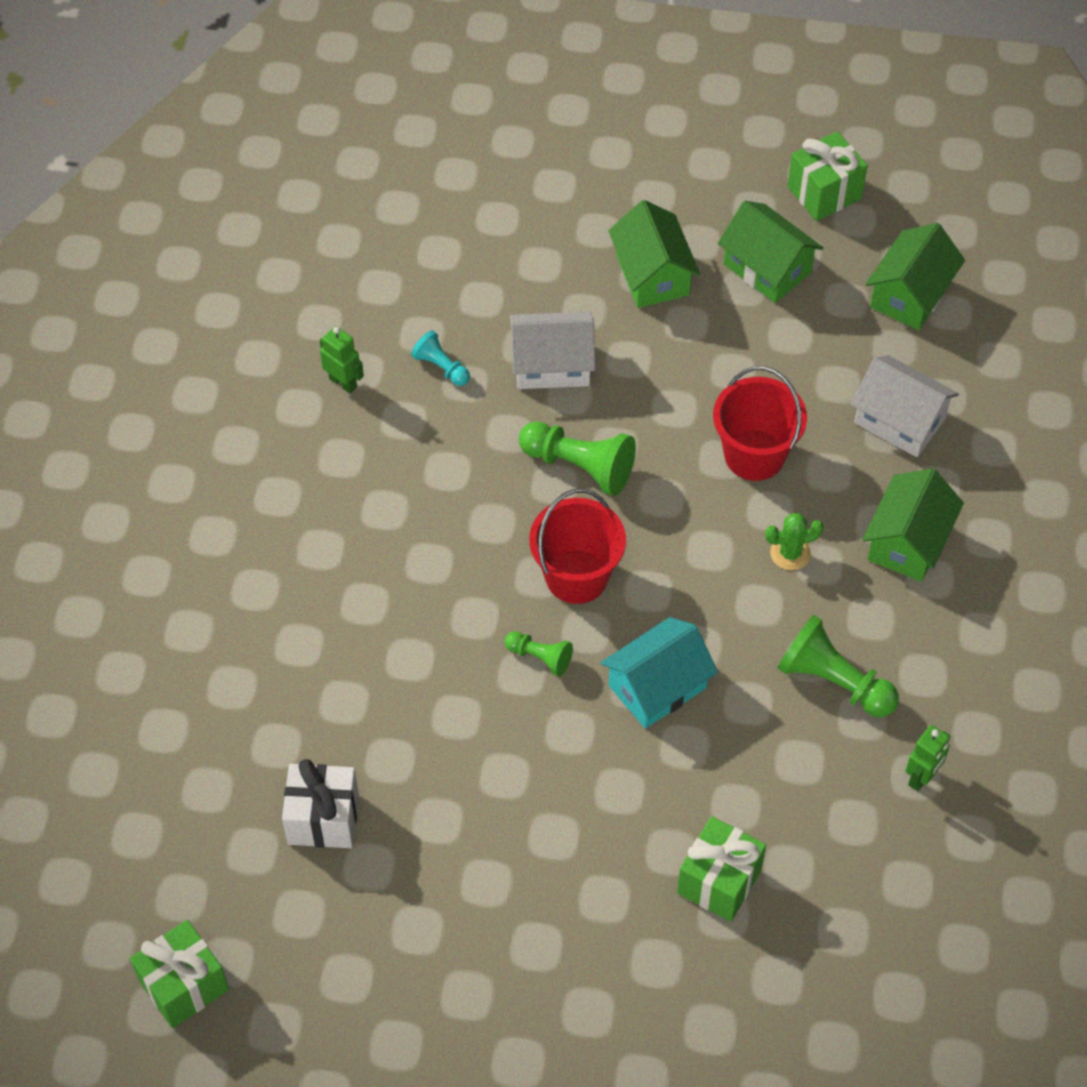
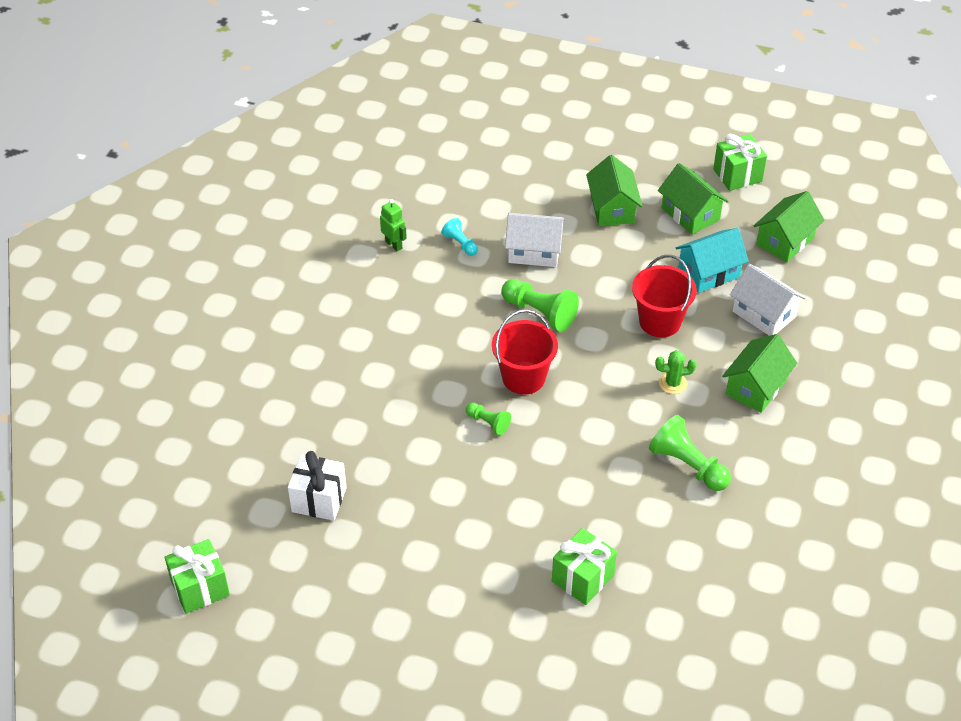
camera: 10 degrees right, 10 degrees down
(657, 686) = (564, 451): turquoise house -> turquoise house (709, 273)
(922, 777) = (739, 534): green robot -> none

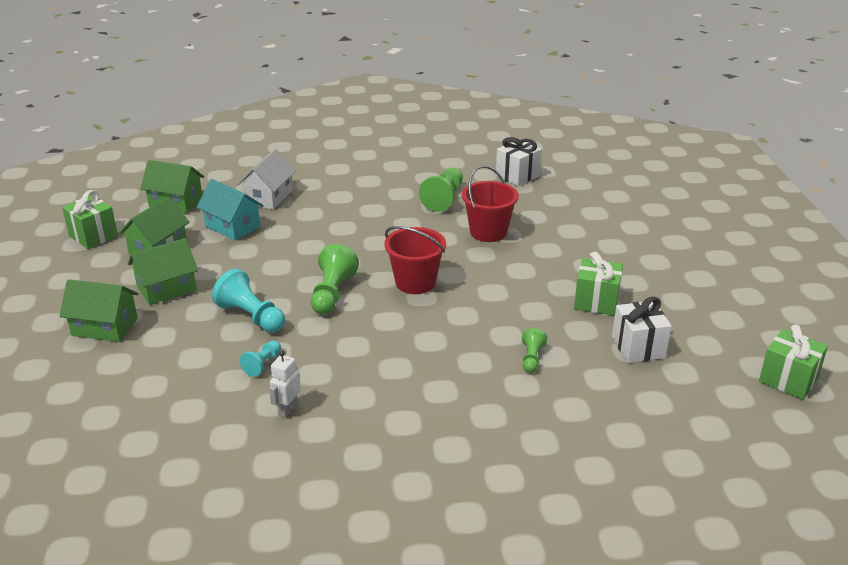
camera: 115 degrees left, 15 degrees down
(394, 244) = (287, 410): green robot -> white robot
(488, 423) = (478, 287): green pawn -> green pawn (531, 358)
(534, 252) = (251, 316): white house -> turquoise pawn
(582, 578) = (577, 215): green gift -> green gift (596, 302)
(660, 321) = (305, 236): red bucket -> red bucket (488, 232)
(673, 383) = (369, 218): green cactus -> none
(713, 564) = (517, 176): none -> white gift
(756, 387) = (348, 188): green house -> green house (105, 327)

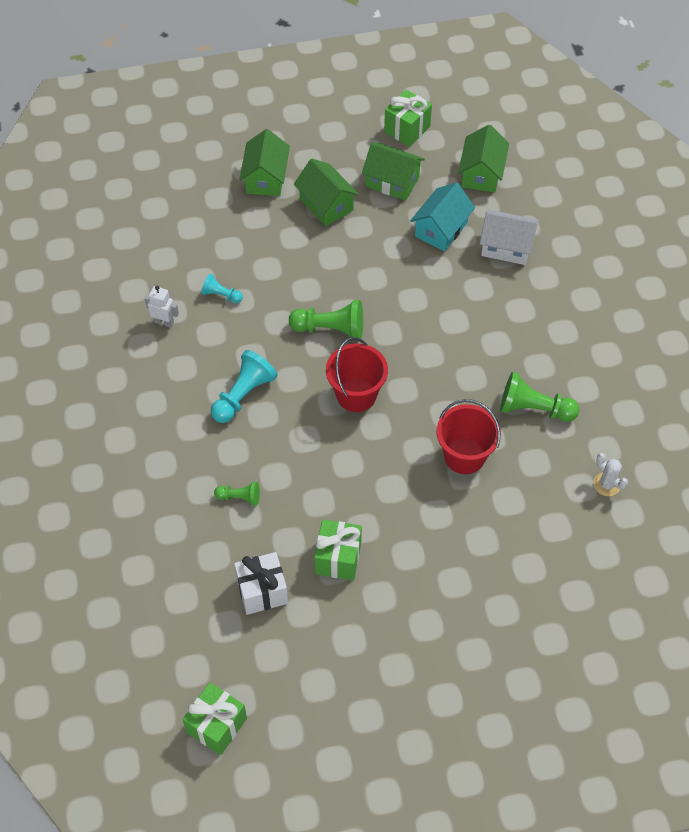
camera: 85 degrees right, 25 degrees up
(251, 316) = (288, 274): turquoise pawn -> turquoise pawn (243, 395)
(517, 176) = (607, 484): white gift -> white cactus

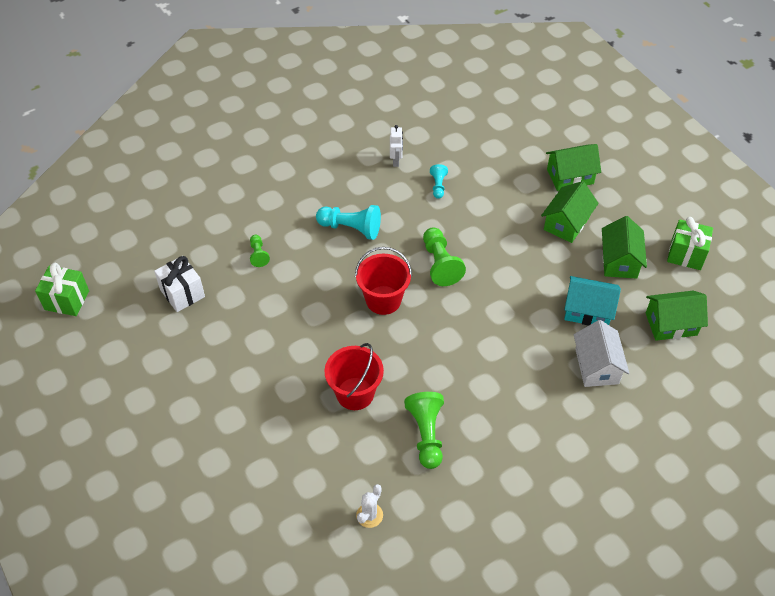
camera: 70 degrees right, 5 degrees down
(338, 558) = (226, 332): green gift -> none

